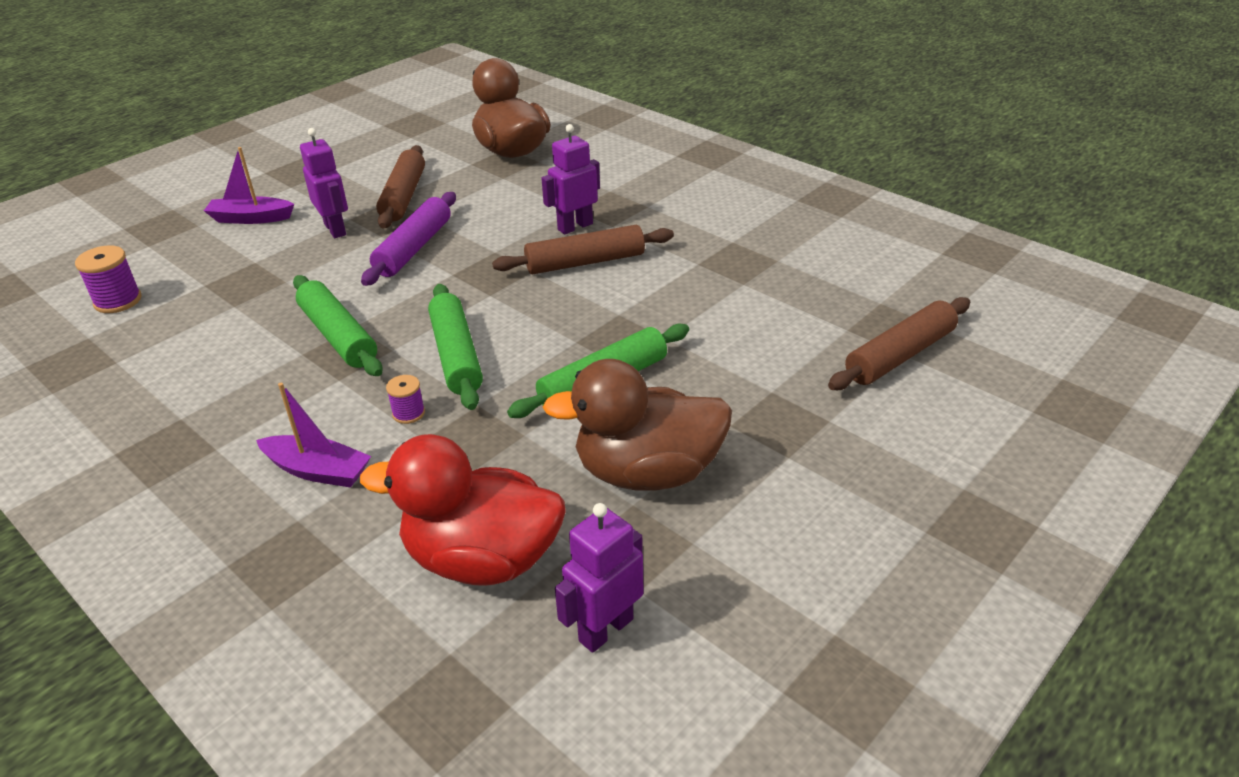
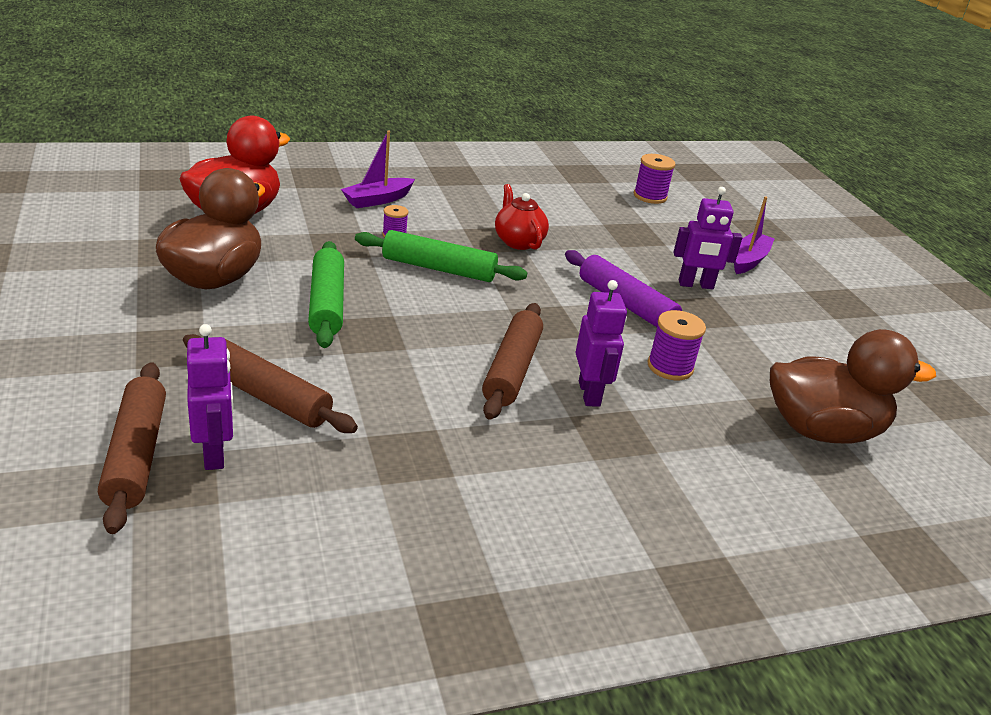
camera: 115 degrees right, 5 degrees down
(338, 336) = (518, 241): green rolling pin -> red teapot
(404, 196) = (741, 332): brown rolling pin -> brown rolling pin (266, 396)
(496, 209) = (670, 367): none -> purple spool
(605, 629) = (133, 221): purple robot -> purple robot (215, 453)

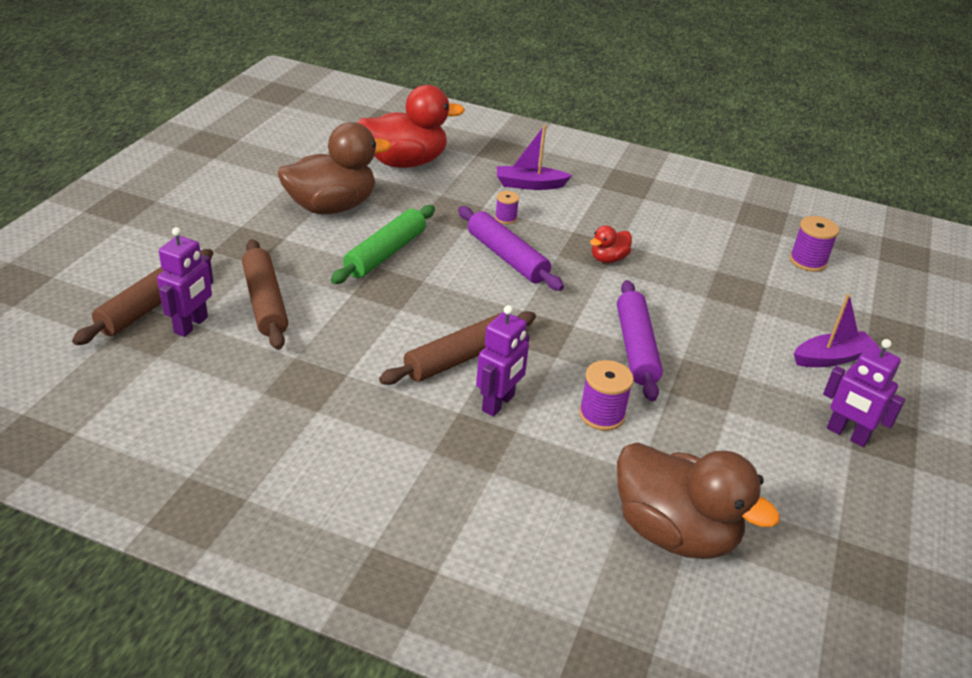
camera: 40 degrees right, 5 degrees up
(438, 268) = (507, 257): green rolling pin -> purple rolling pin
(518, 241) = (608, 259): red teapot -> red duck
(696, 285) = (734, 358): purple robot -> purple robot (847, 435)

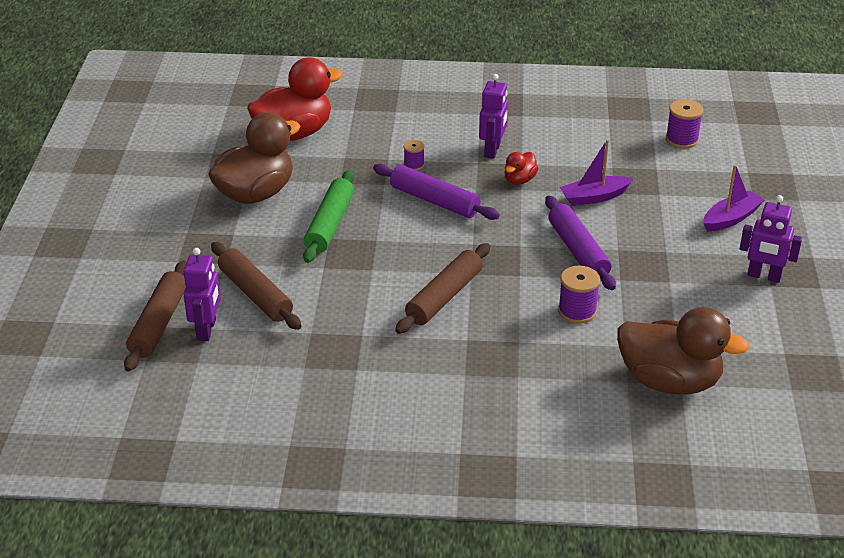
camera: 15 degrees left, 0 degrees up
(498, 403) = (494, 324): purple robot -> purple robot (492, 150)
(529, 185) = (417, 127): purple boat -> purple boat (594, 197)

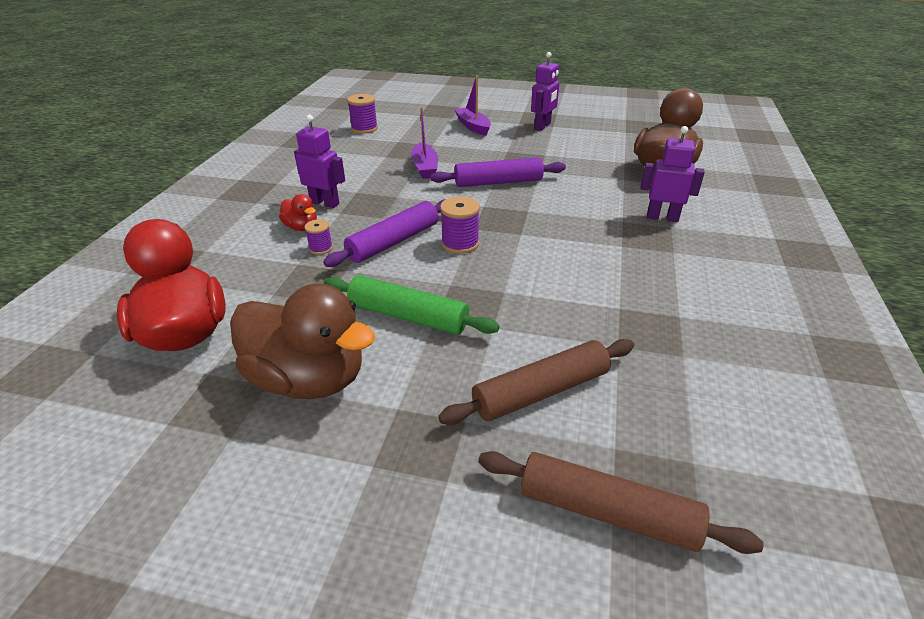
camera: 80 degrees left, 0 degrees up
(207, 330) = (619, 448): purple robot -> purple robot (662, 217)
(255, 194) = (308, 379): brown duck -> brown duck turned 150 degrees clockwise
(444, 297) = (556, 251): brown rolling pin -> none
(519, 180) = (382, 195): red duck -> red duck (301, 227)
(577, 311) = (580, 192): purple spool -> purple spool (460, 243)

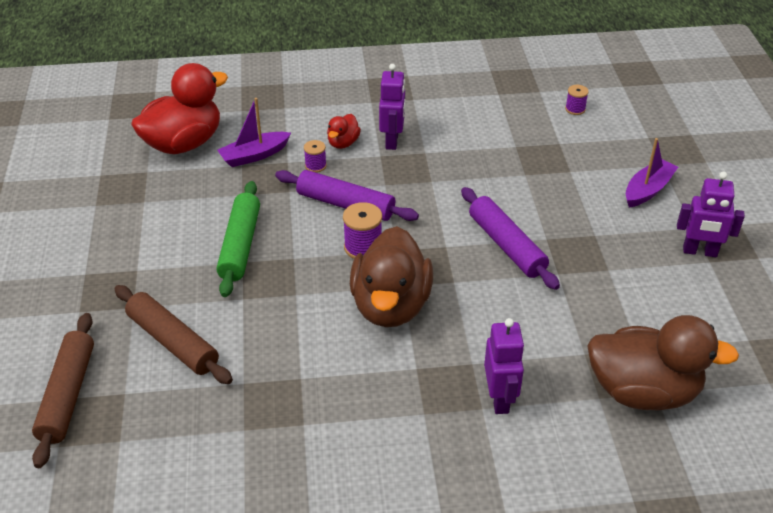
camera: 70 degrees right, 5 degrees up
(308, 379) = (154, 218): brown duck -> brown duck (391, 306)
(364, 128) = (575, 109): purple spool -> purple spool, size x0.61
(425, 167) = (507, 182): purple boat -> purple boat (254, 155)

